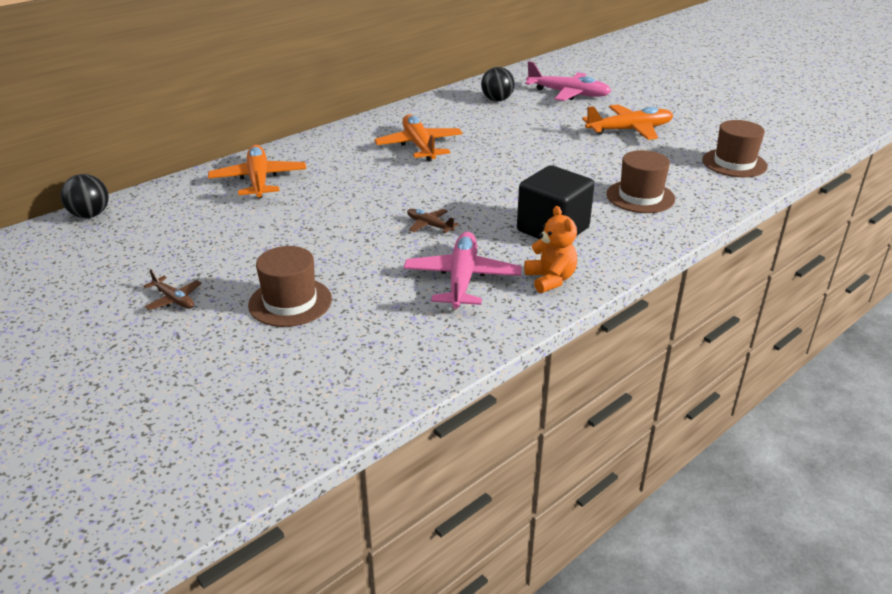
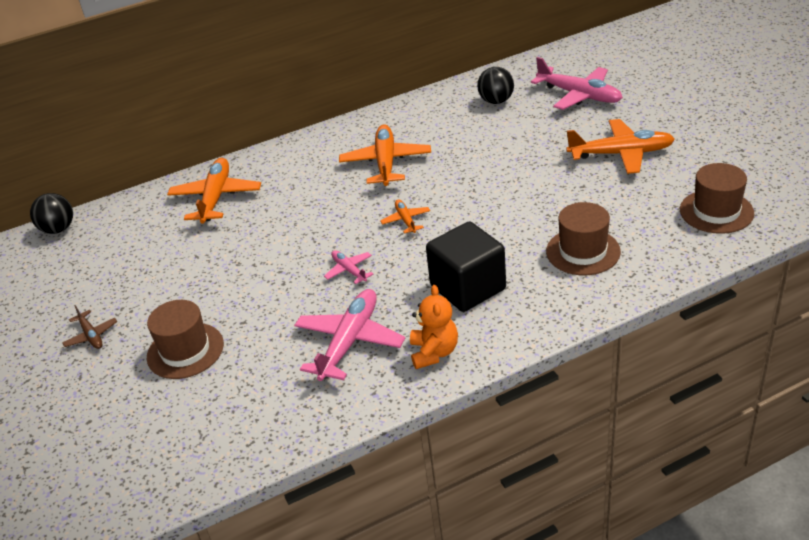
camera: 20 degrees right, 5 degrees up
(430, 225) = (349, 270): brown plane -> pink plane
(463, 185) = (406, 220): none -> orange plane

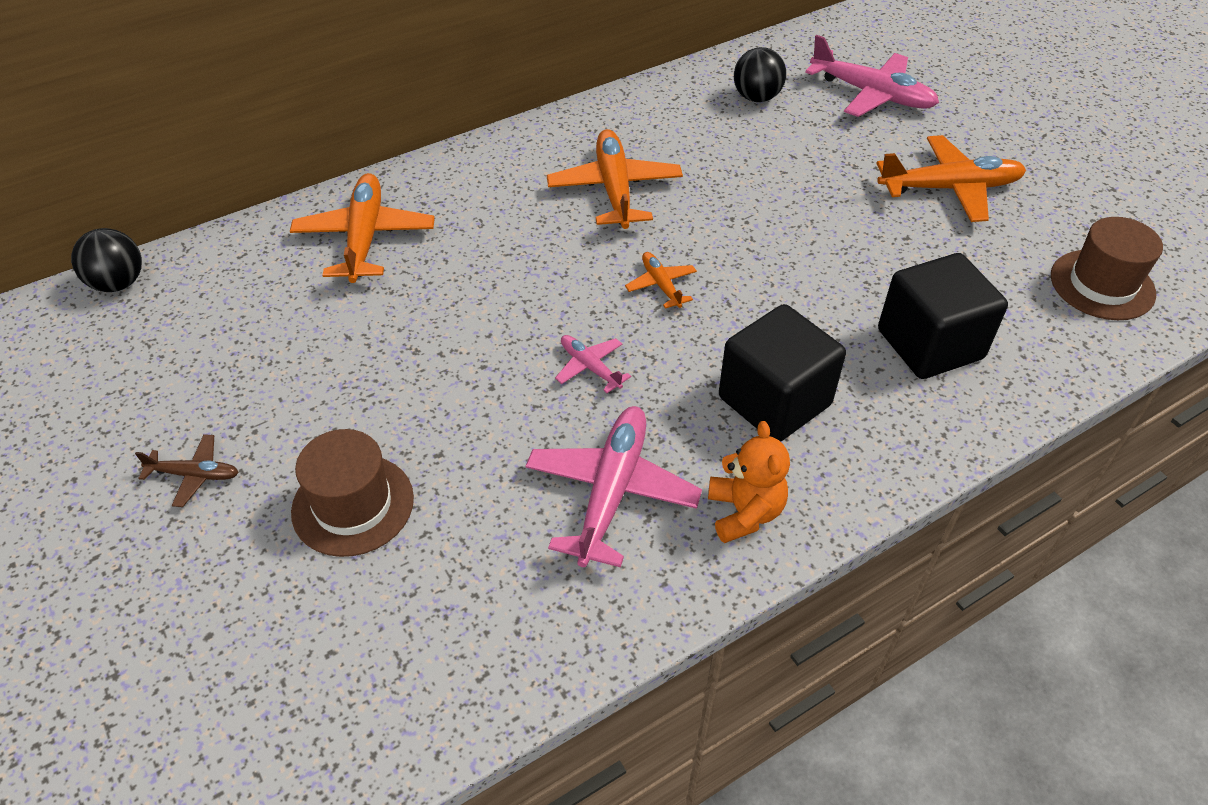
camera: 10 degrees left, 10 degrees up
(91, 335) = (194, 475): brown plane -> brown plane turned 45 degrees counterclockwise
(583, 251) = (930, 344): brown hat -> black cube

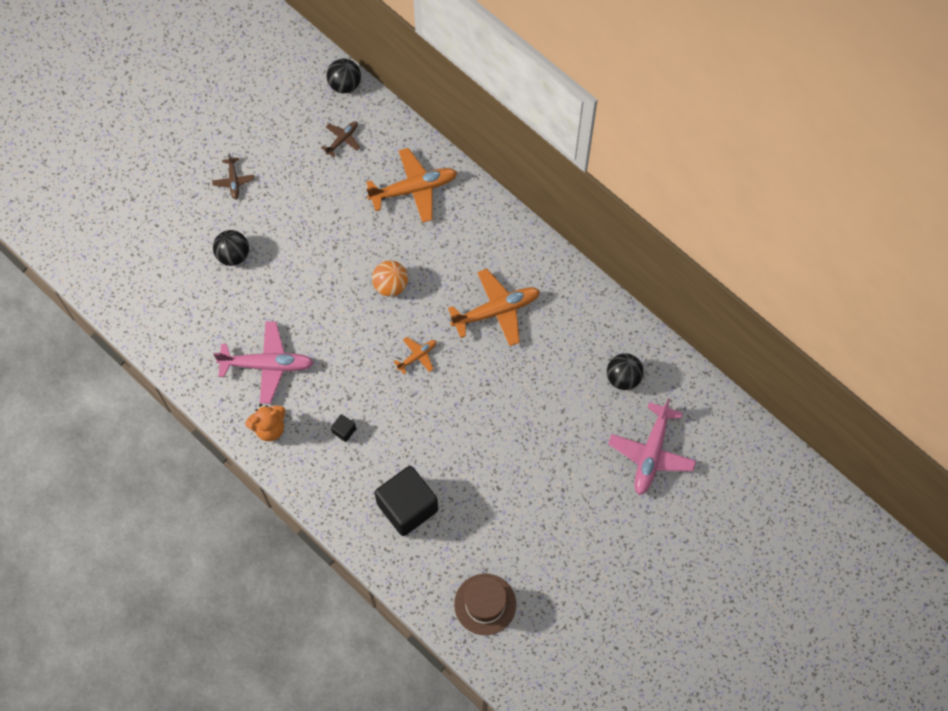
camera: 75 degrees right, 20 degrees up
(219, 304) = (342, 140): none -> brown plane
(353, 505) = (233, 255): brown hat -> black ball
(521, 293) = (390, 285): none -> orange ball
(590, 367) = (345, 335): pink plane -> none
(774, 401) = (344, 430): black cube -> black cube, size x0.40
(949, 189) = (555, 511): orange plane -> none

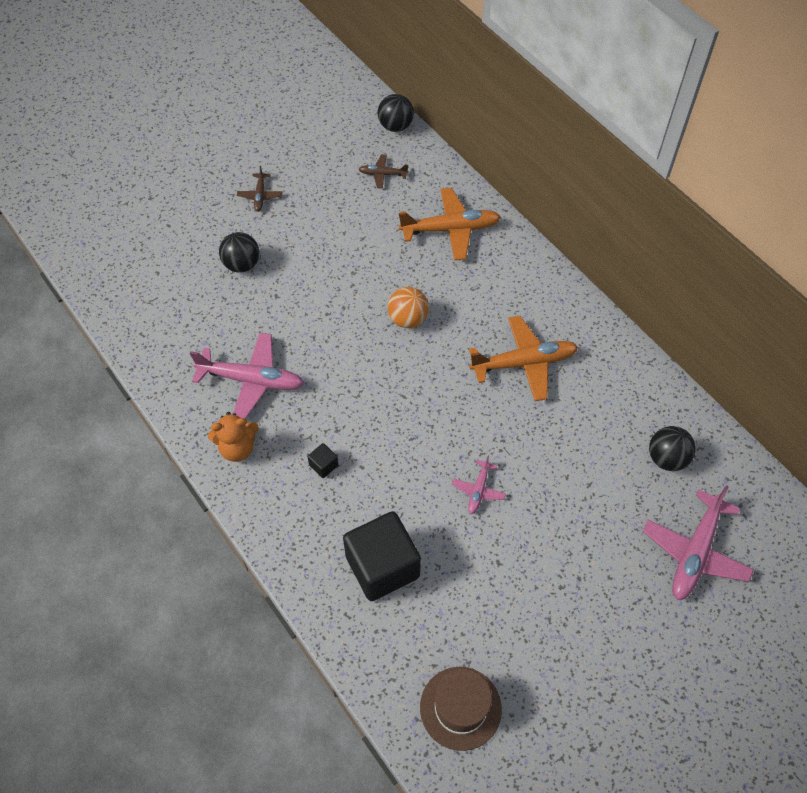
camera: 10 degrees right, 10 degrees down
(342, 140) = (383, 174): brown plane -> brown plane turned 135 degrees counterclockwise
(417, 356) = (425, 397): orange plane -> none
(474, 430) = (478, 490): none -> pink plane

